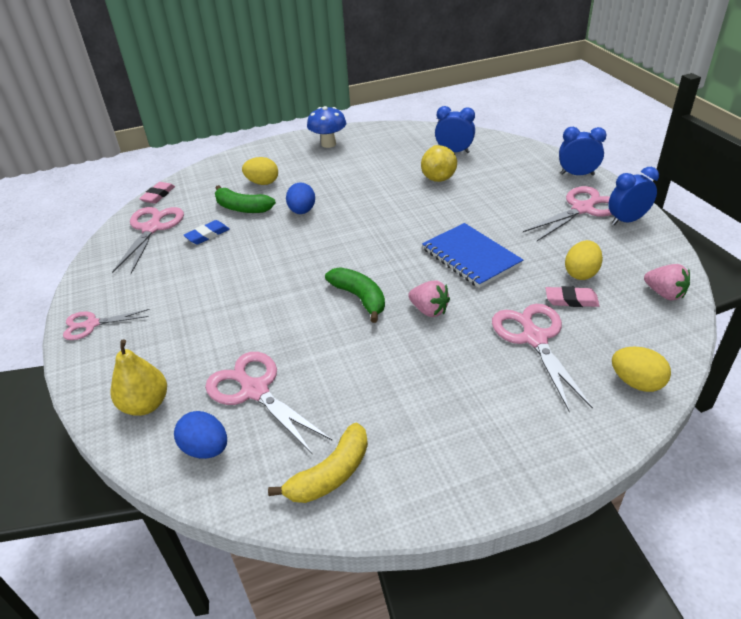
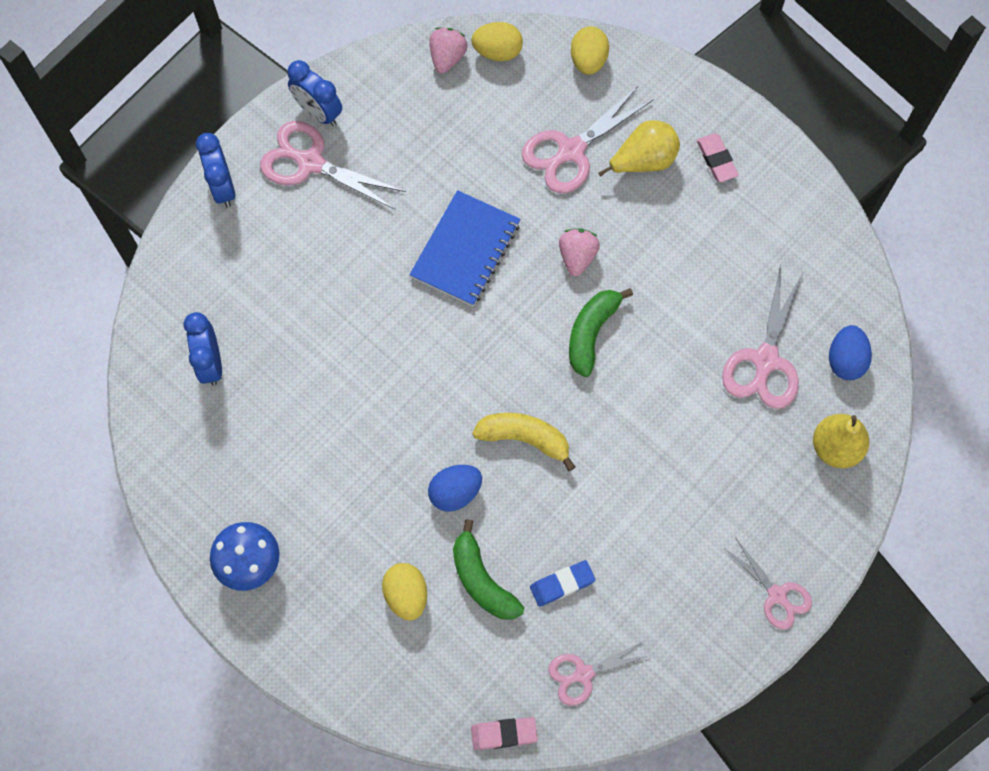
camera: 120 degrees left, 30 degrees up
(152, 228) = (583, 674): pink scissors -> pink scissors, size x0.63
(207, 235) = (562, 584): blue eraser -> blue eraser turned 45 degrees counterclockwise
(242, 208) = (482, 580): green banana -> green banana turned 150 degrees clockwise
(331, 474) = (810, 250): yellow banana -> yellow banana (524, 438)
(438, 176) = (292, 357): yellow pear -> yellow pear (643, 161)
(571, 300) = (497, 134): pink eraser -> pink eraser (716, 160)
(581, 273) = (446, 136): yellow egg -> yellow egg (497, 52)

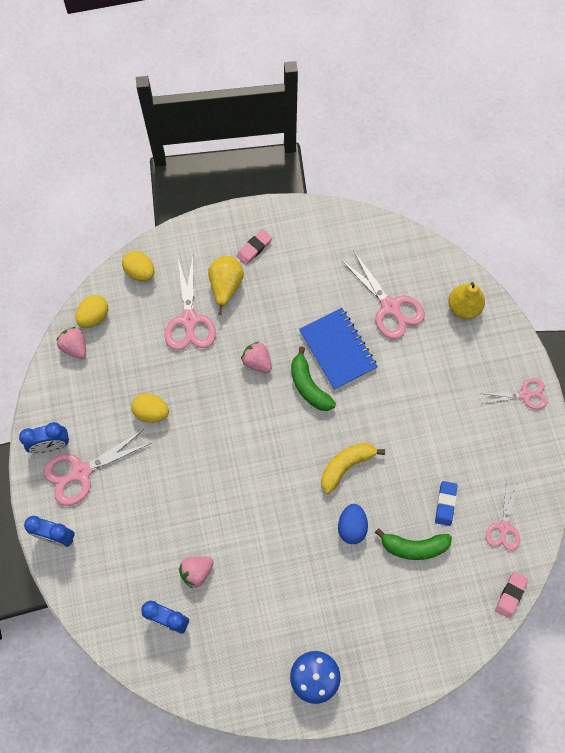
camera: 55 degrees left, 0 degrees up
(283, 357) = (196, 572): none -> pink strawberry
(406, 595) = (394, 596): yellow egg -> yellow egg (151, 412)
(465, 250) = (207, 420): blue notebook -> blue notebook (338, 349)
(716, 160) = (254, 248): pink eraser -> pink eraser turned 60 degrees counterclockwise
(845, 360) = (418, 267): blue egg -> none

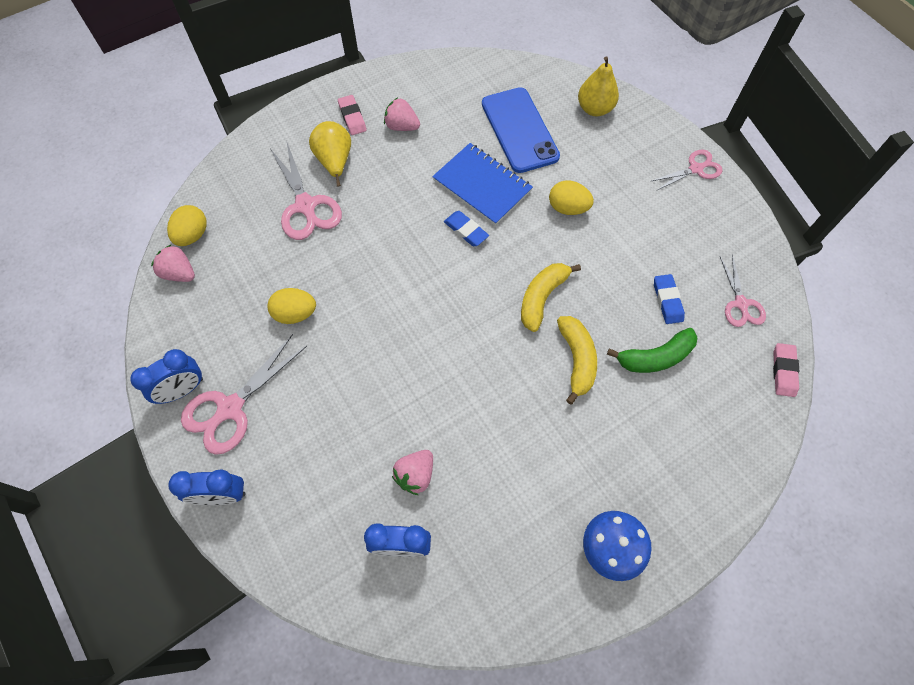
camera: 20 degrees left, 5 degrees down
(140, 272) = (232, 175): yellow egg -> yellow egg (568, 208)
(254, 248) = (352, 117): pink eraser -> pink eraser turned 45 degrees counterclockwise
(257, 362) = (398, 224): pink strawberry -> pink strawberry (402, 126)
(309, 386) = (466, 230): green banana -> blue eraser
(352, 527) = (576, 360): blue egg -> yellow banana
(390, 307) = (519, 130): pink scissors -> blue phone

